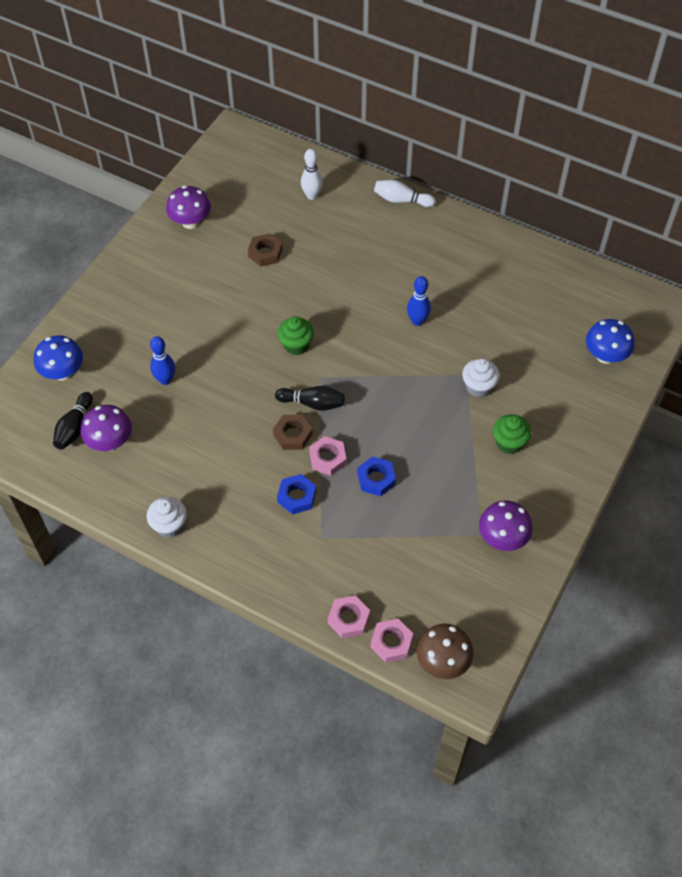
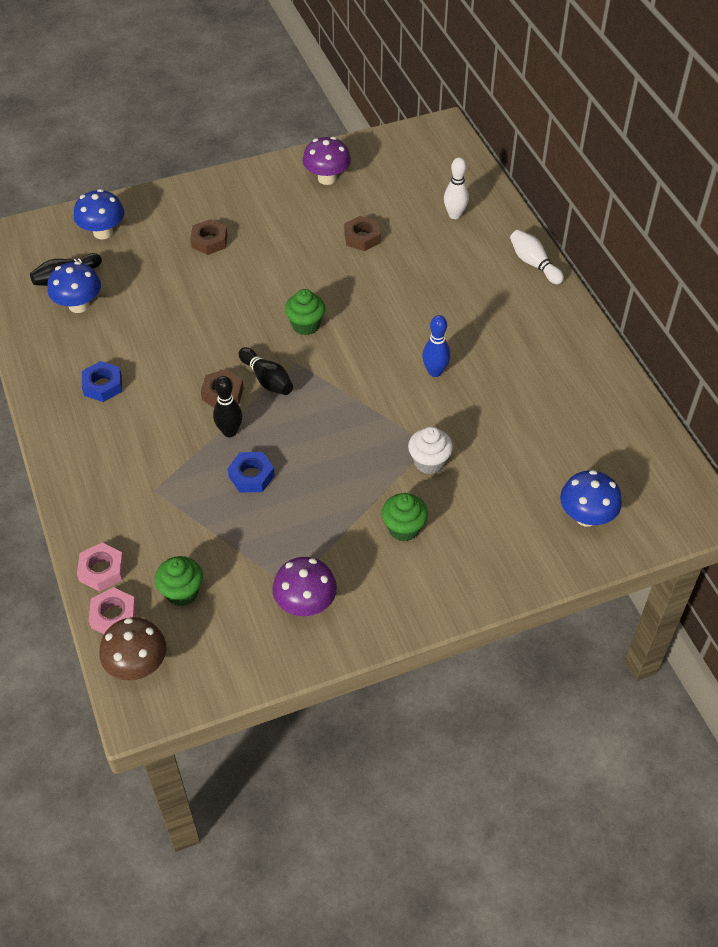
camera: 40 degrees right, 5 degrees down
(110, 442) = (79, 305): purple mushroom -> blue mushroom
(155, 326) = (209, 241): none -> brown nut
(165, 380) = (171, 286): blue bowling pin -> none
(169, 525) = (50, 397): white cupcake -> none
(297, 497) = (171, 444): blue nut -> blue nut (103, 385)
(327, 459) = (230, 431): pink nut -> black bowling pin
(417, 592) = (182, 592): none -> green cupcake

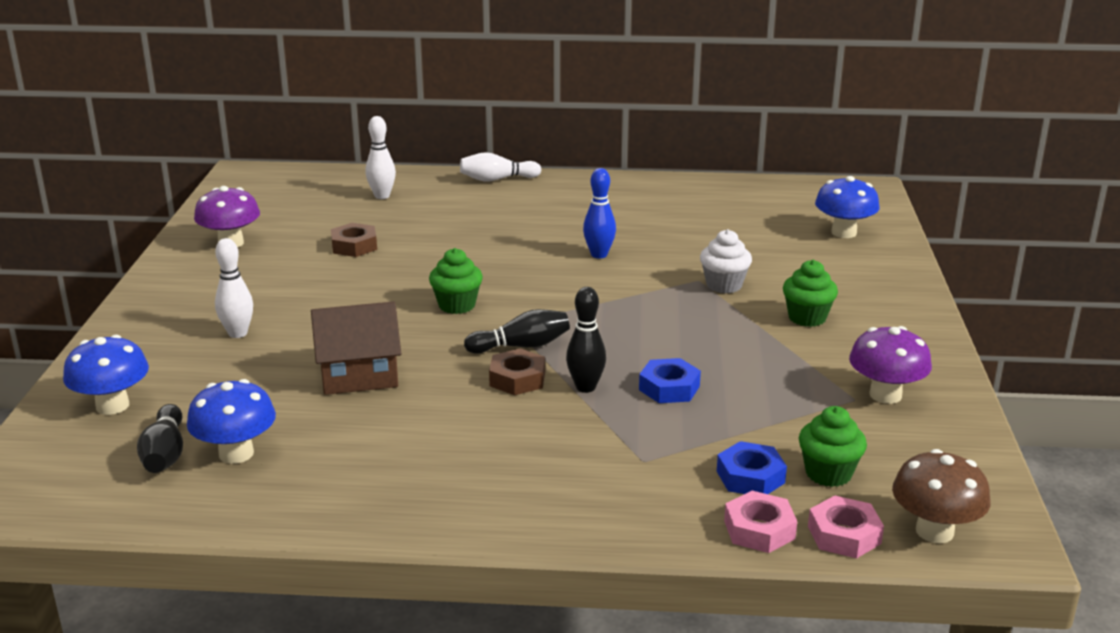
camera: 65 degrees left, 25 degrees down
(103, 385) = (417, 464): blue nut -> blue nut (750, 477)
(188, 317) = (359, 375): none -> brown house
(209, 241) = (238, 333): brown nut -> white bowling pin

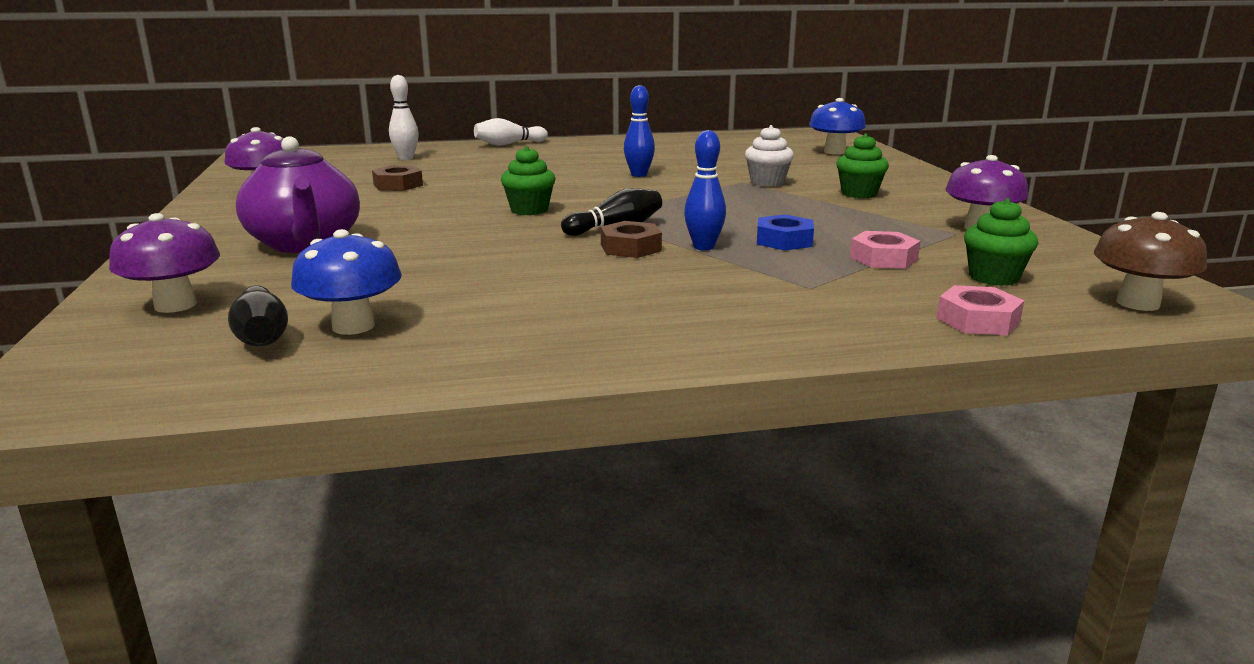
camera: 15 degrees left, 5 degrees down
(112, 406) = (175, 305): blue mushroom -> purple mushroom
(238, 333) = (305, 243): white bowling pin -> purple teapot
(359, 375) = (461, 259): brown house -> none
(585, 387) = (703, 247): black bowling pin -> blue bowling pin
(750, 477) = (925, 287): blue nut -> none
(844, 535) = (1061, 315): pink nut -> pink nut (883, 258)

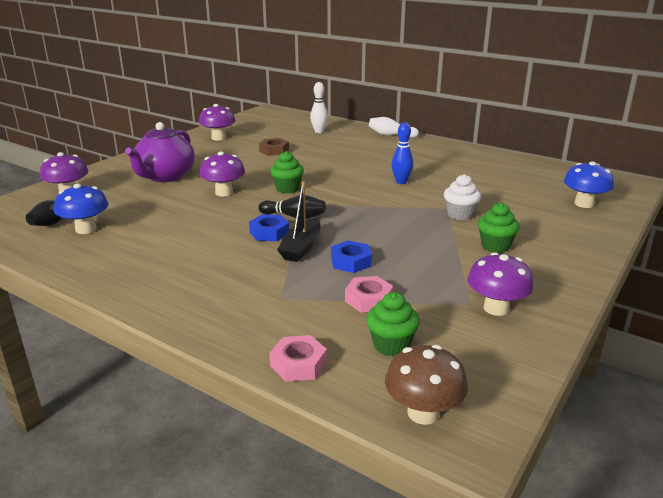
camera: 45 degrees right, 5 degrees up
(455, 234) = (224, 192): none -> purple mushroom
(630, 248) = (269, 233): brown nut -> blue nut
(703, 247) = (301, 247): blue bowling pin -> black boat

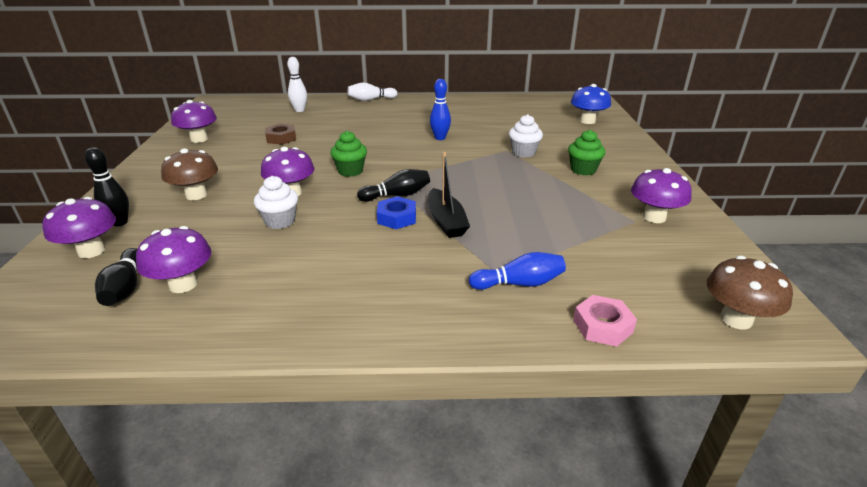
camera: 35 degrees left, 5 degrees up
(86, 229) = (183, 284): blue mushroom -> purple mushroom
(103, 181) = (120, 222): none -> black bowling pin
(165, 176) = (196, 195): purple teapot -> brown mushroom
(190, 209) = (280, 221): none -> white cupcake
(284, 310) = (519, 283): none -> blue bowling pin
(350, 262) = (505, 219): blue nut -> none
(368, 299) = (566, 246): pink nut -> none
(391, 345) = (638, 276): green cupcake -> none

